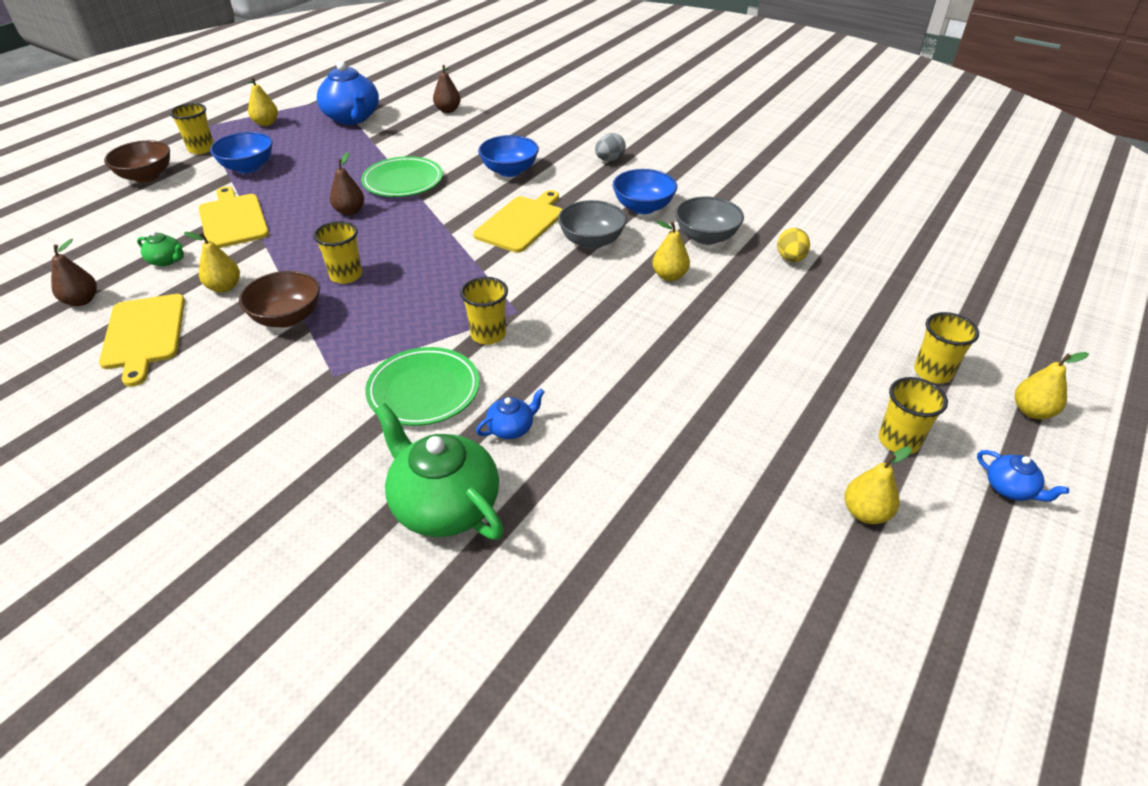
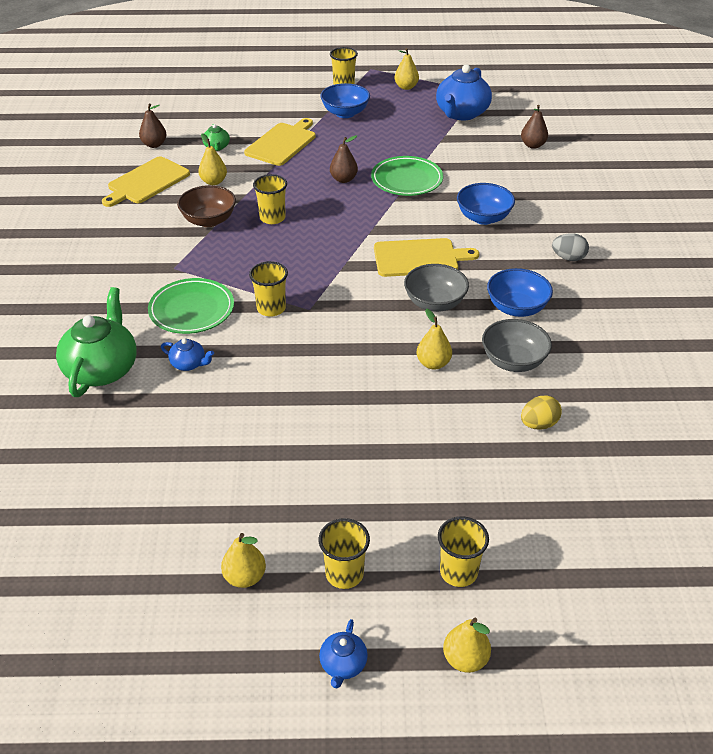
camera: 55 degrees right, 0 degrees up
(146, 176) = (290, 87): brown bowl -> none

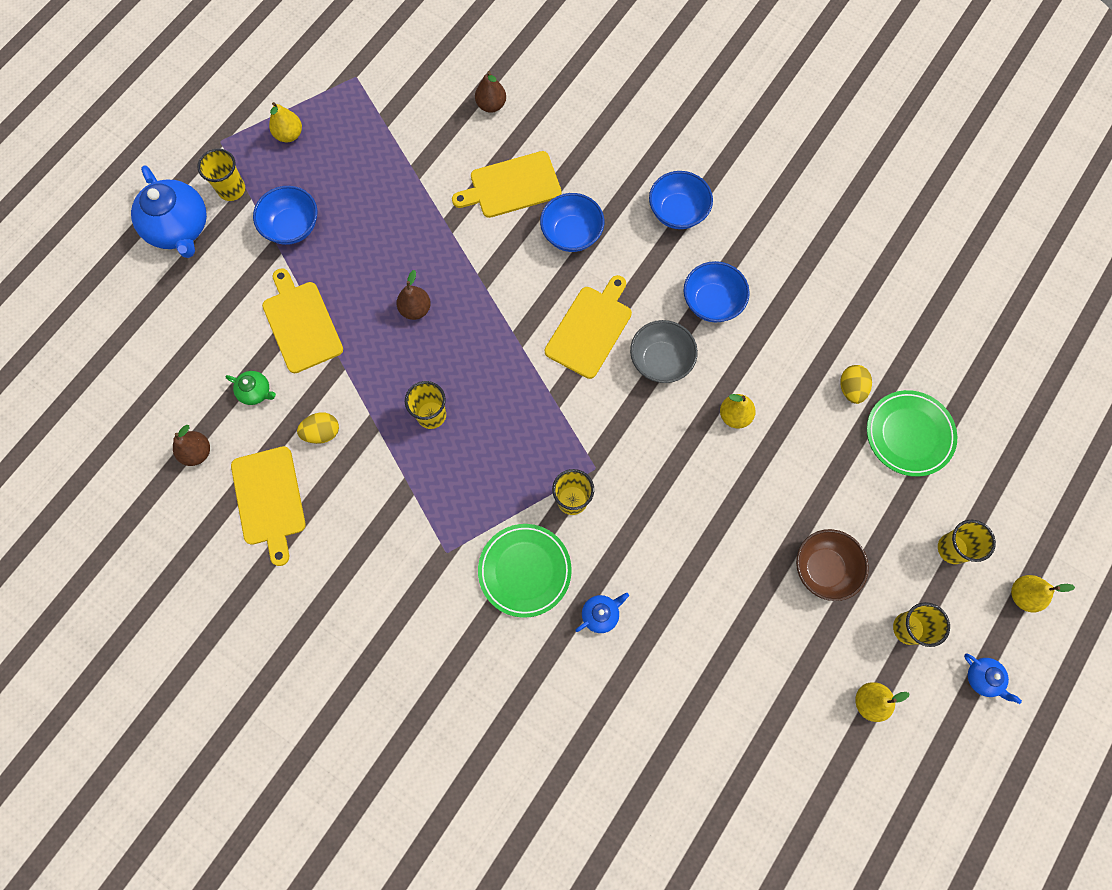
camera: 55 degrees left, 30 degrees up
(102, 369) = (556, 694): green teapot -> none
(209, 220) = (390, 476): brown bowl -> brown bowl (824, 568)
(214, 182) = (322, 432): yellow pear -> yellow egg
(407, 180) = (461, 254): green plate -> green plate (909, 434)
(461, 113) = (384, 122): blue teapot -> blue teapot (179, 228)
(485, 178) = (512, 186): none -> yellow cutting board
(513, 361) = (772, 354): grey bowl -> none
(568, 258) = (677, 212): grey egg -> blue bowl

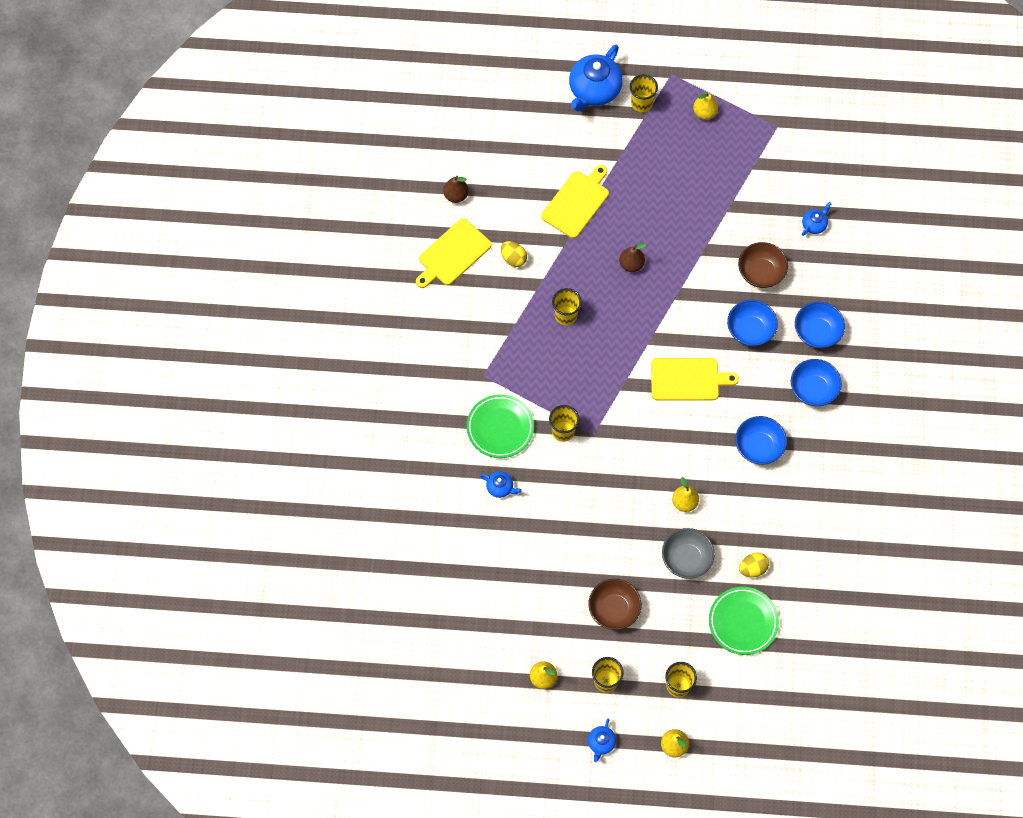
camera: 60 degrees right, 5 degrees down
(256, 392) = (515, 204): green teapot -> none
(292, 226) = (639, 155): blue bowl -> blue bowl (817, 332)
(491, 105) = (814, 224): brown pear -> blue teapot
(512, 186) = (760, 272): yellow cutting board -> brown bowl
(660, 360) = (694, 435): grey bowl -> grey bowl (686, 559)

